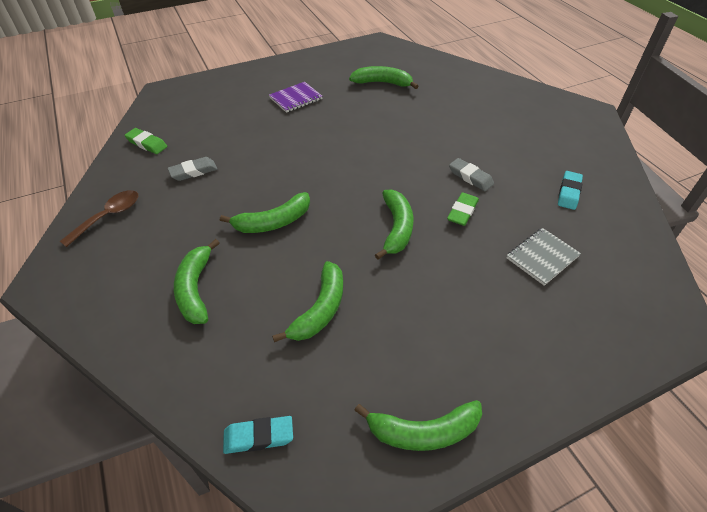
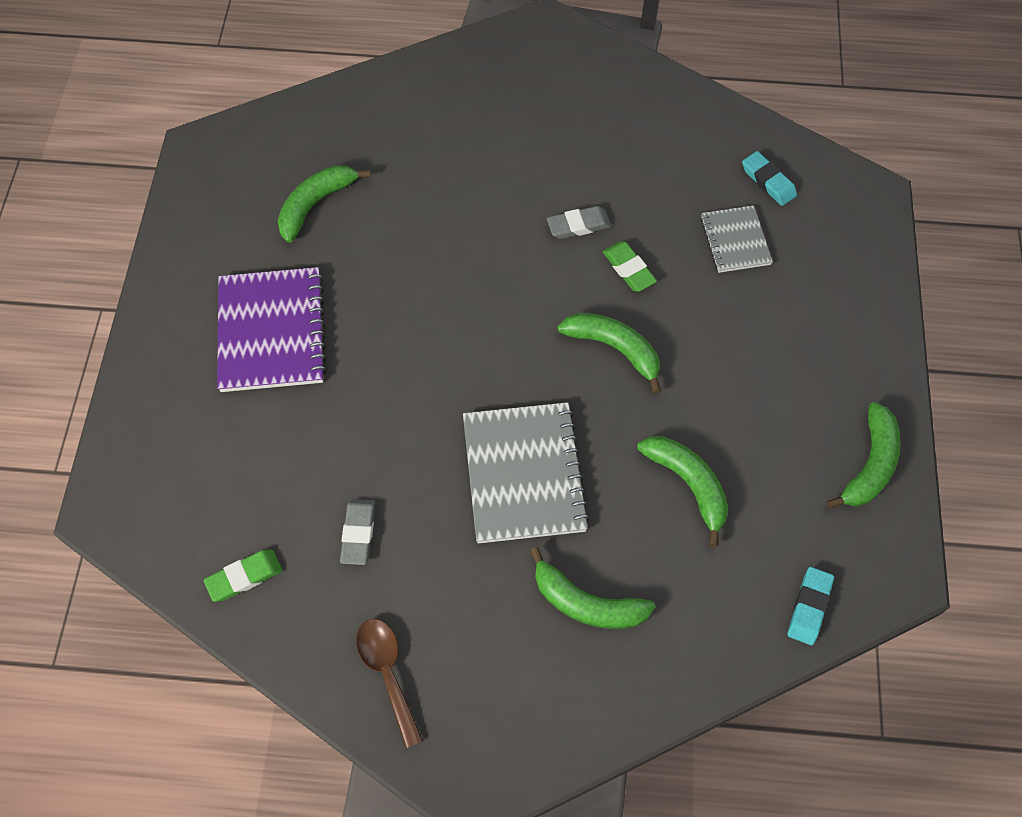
camera: 60 degrees left, 15 degrees up
(273, 222) = (524, 474): green banana -> grey notebook
(296, 98) = (272, 332): purple notebook -> purple notebook, size x1.78
(568, 193) = (662, 151): turquoise eraser -> turquoise eraser (768, 181)

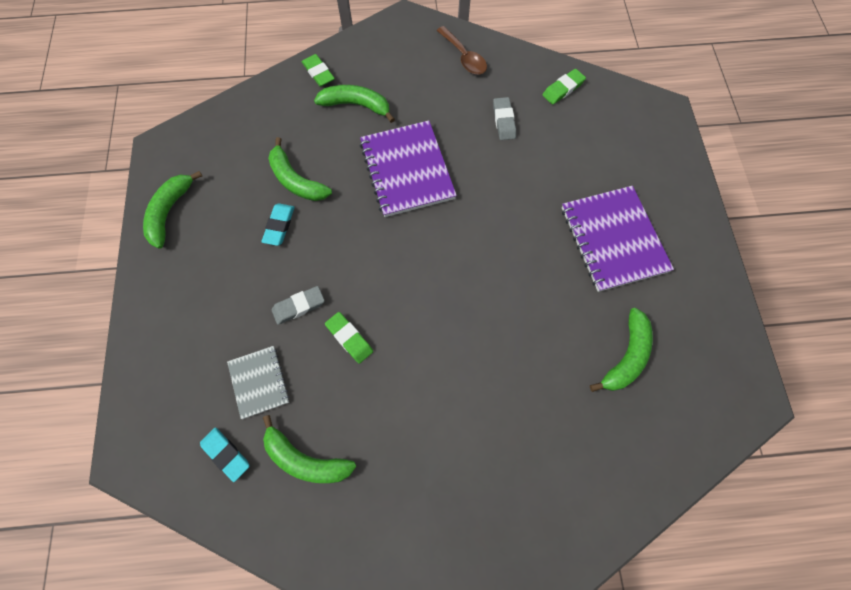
camera: 170 degrees right, 5 degrees up
(524, 474) = (407, 170): grey notebook -> purple notebook
(578, 225) = (396, 374): grey eraser -> grey eraser (298, 306)
(614, 348) = (354, 267): green banana -> green banana (305, 459)
(645, 682) = (318, 73): none -> green eraser
(809, 607) = (221, 122): turquoise eraser -> turquoise eraser (279, 226)

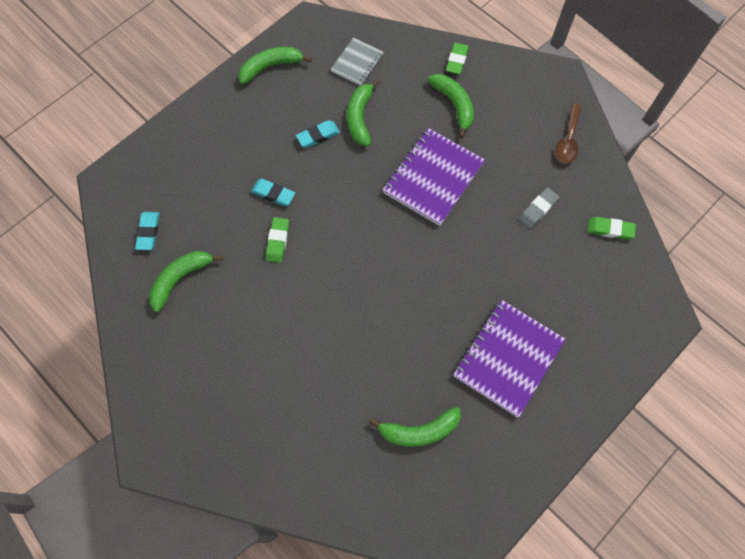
camera: 50 degrees right, 0 degrees up
(259, 382) = (205, 213): grey notebook -> grey notebook (357, 63)
(298, 306) = (273, 194): grey eraser -> turquoise eraser
(305, 459) = (180, 279): green banana -> green banana turned 60 degrees clockwise

